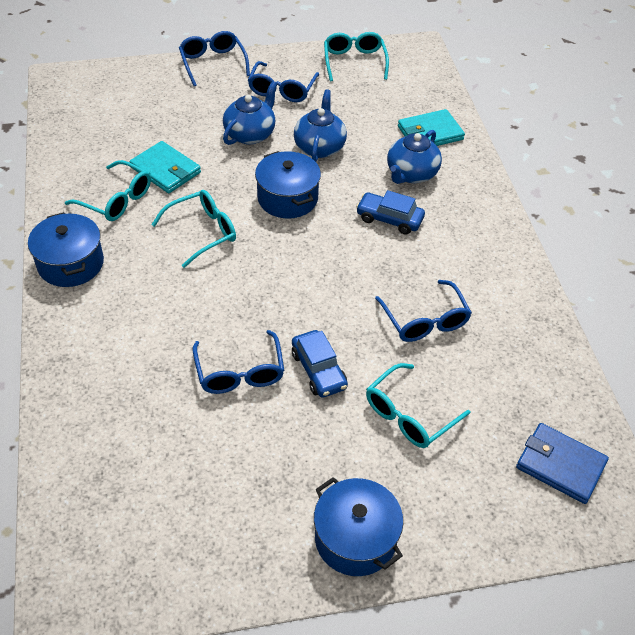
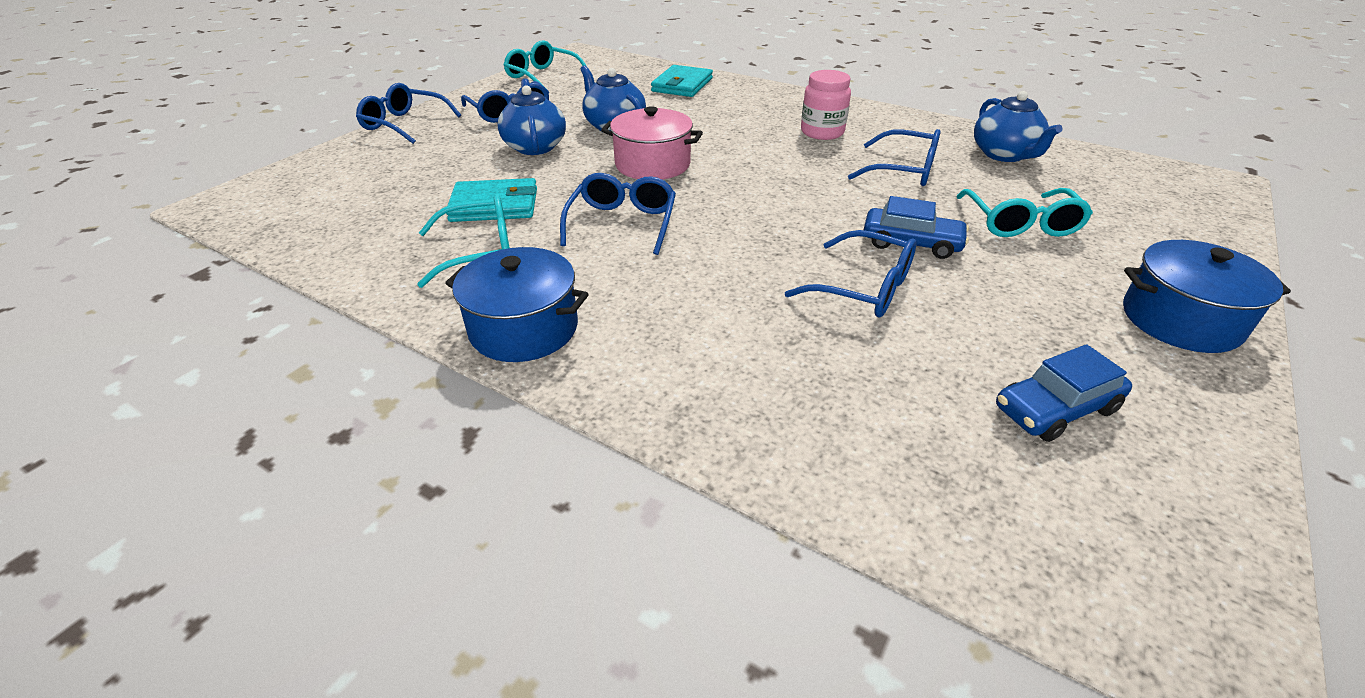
camera: 45 degrees left, 10 degrees down
(203, 232) = (622, 223): turquoise glasses -> blue glasses
(287, 198) = (652, 164): blue pot -> pink pot
(389, 219) = (756, 136): blue car -> blue car (1055, 409)
(411, 174) = (716, 108): blue teapot -> blue teapot (1004, 154)
(438, 248) = (822, 132): none -> pink jar
(560, 465) = (1140, 186): blue wallet -> none

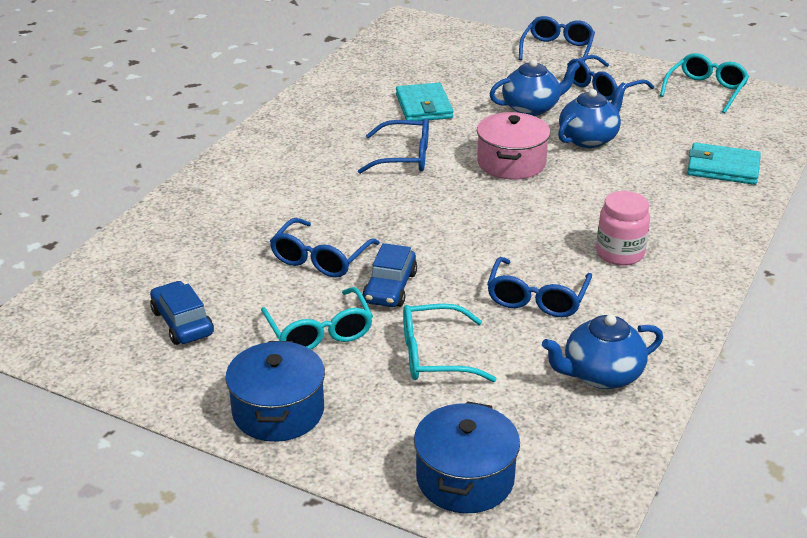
camera: 85 degrees right, 5 degrees down
(480, 251) = (358, 111): turquoise glasses -> turquoise glasses (319, 332)
(524, 328) = (273, 137): blue pot -> blue pot (465, 478)

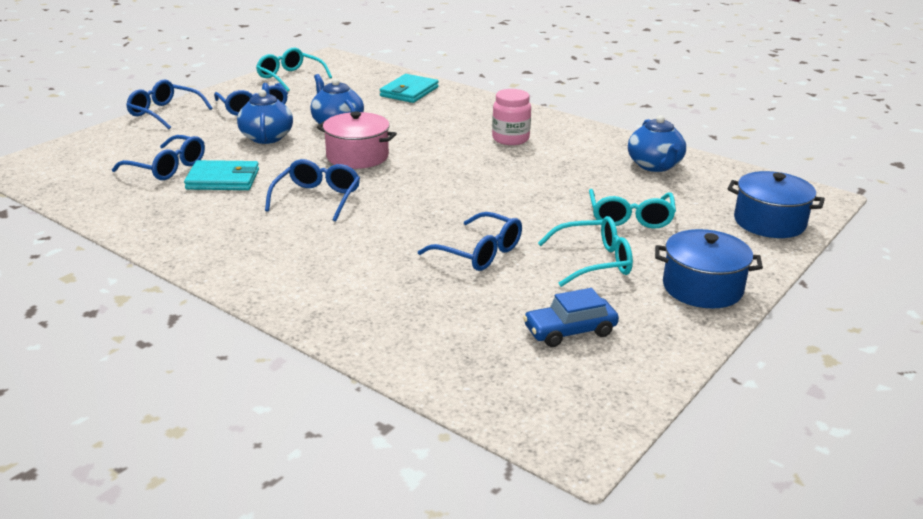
camera: 80 degrees left, 5 degrees down
(390, 287) = (534, 225): blue car -> none
(536, 298) = (562, 173): blue glasses -> blue glasses (167, 168)

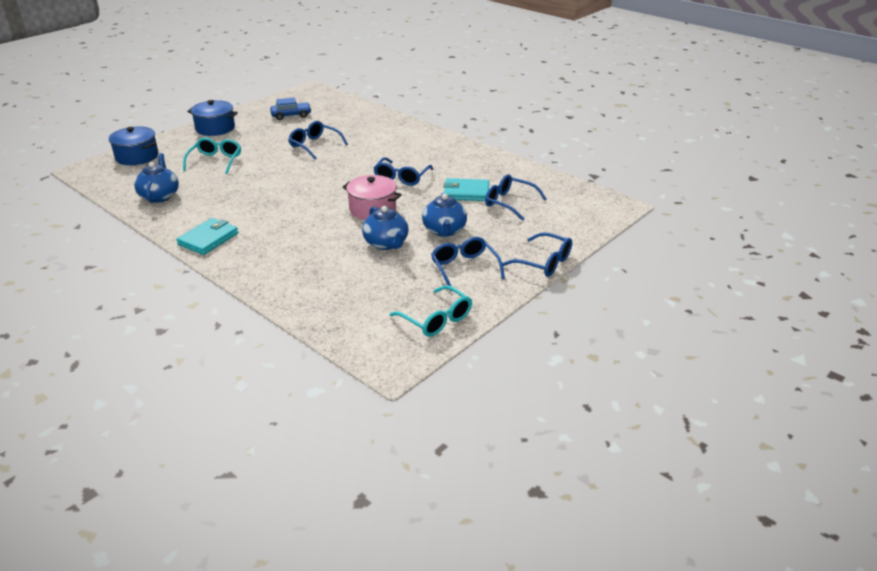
camera: 175 degrees left, 5 degrees up
(409, 92) = (310, 289): turquoise wallet -> turquoise wallet (208, 239)
(510, 139) = (247, 223): pink jar -> none
(594, 262) = (257, 140): turquoise glasses -> none

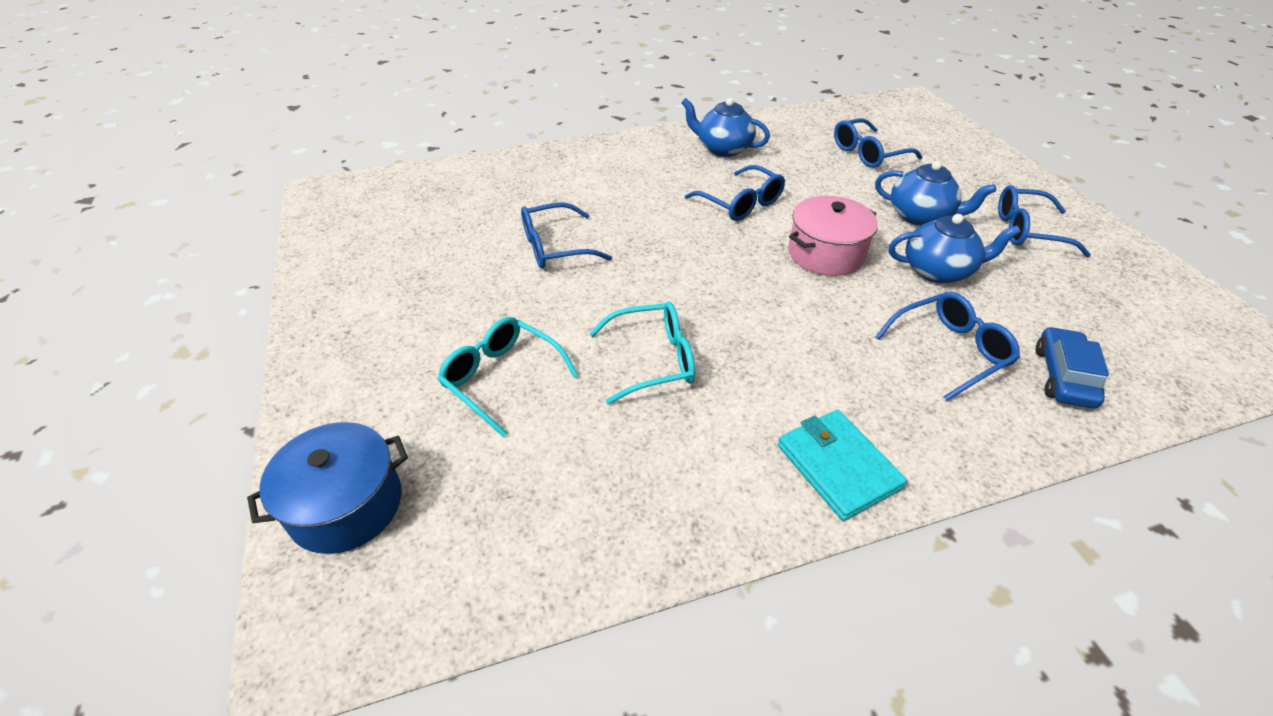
camera: 60 degrees left, 10 degrees up
(160, 196) = (596, 505): blue teapot -> blue teapot (723, 148)
(215, 128) = (343, 343): blue pot -> none
(291, 115) = (404, 239): blue car -> blue car (1063, 376)
(436, 319) = (1158, 288): turquoise glasses -> turquoise glasses (653, 360)
(466, 192) = (821, 171): turquoise wallet -> none
(544, 262) = (1027, 177): blue glasses -> blue glasses (950, 350)

